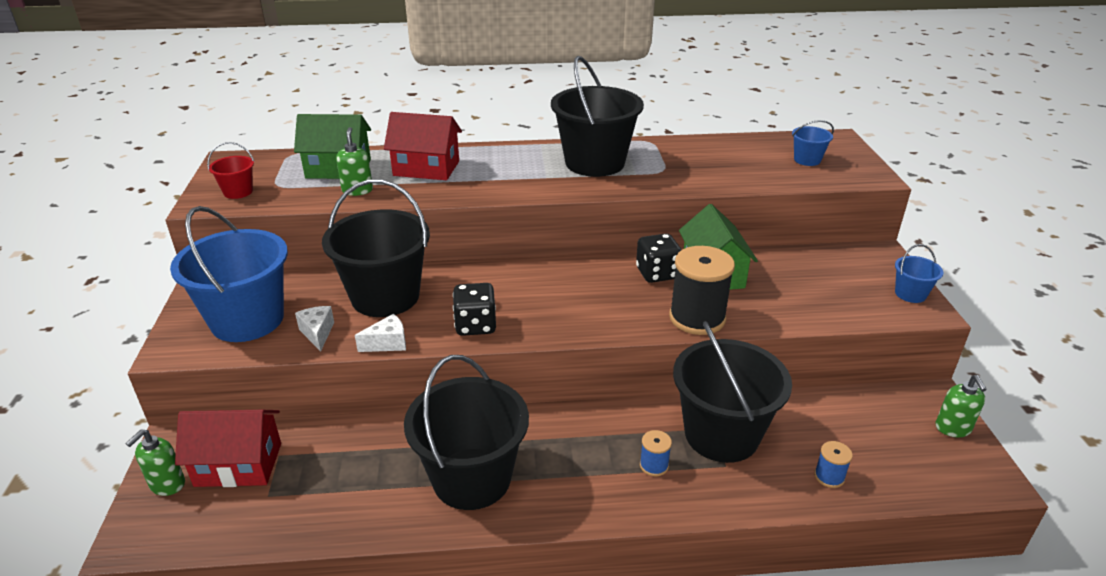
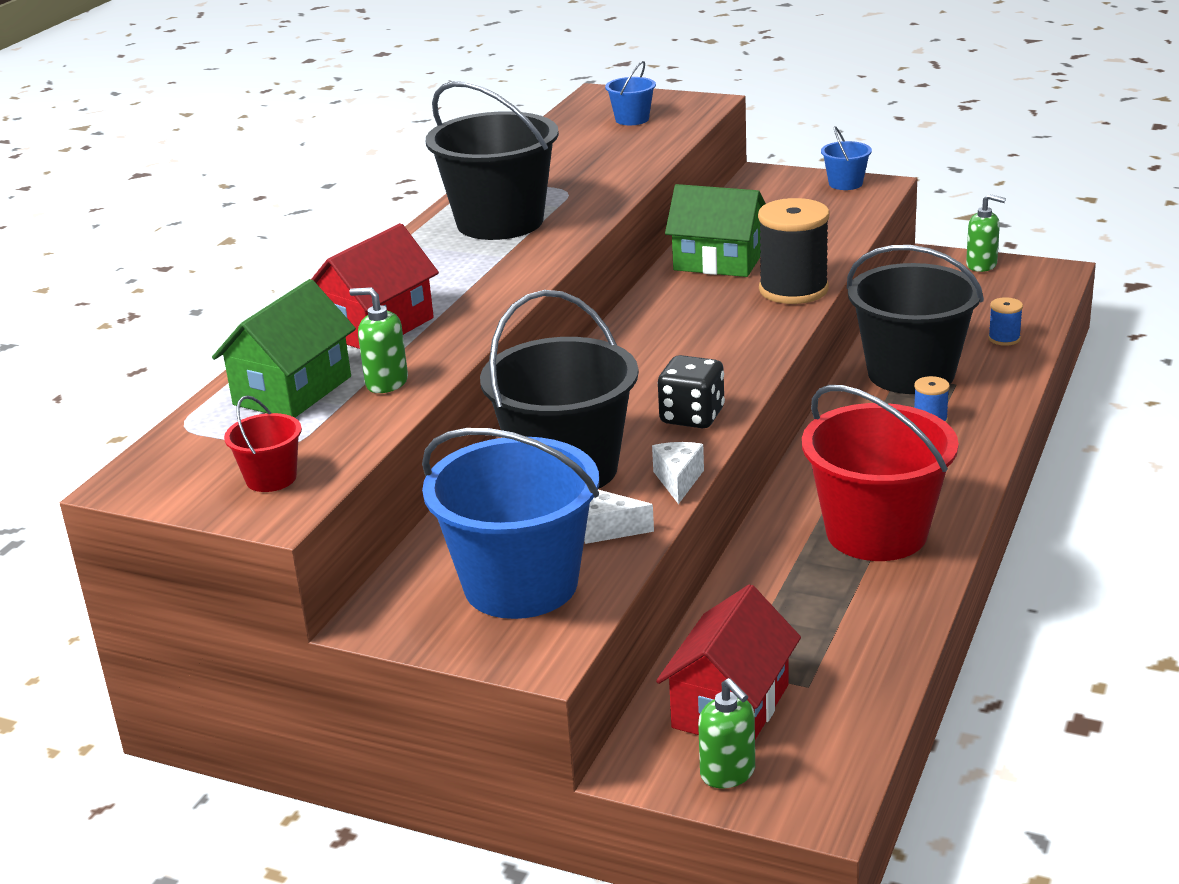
camera: 60 degrees left, 5 degrees down
(472, 478) = (876, 533): black bucket -> red bucket
(657, 273) = (688, 290): black dice -> none

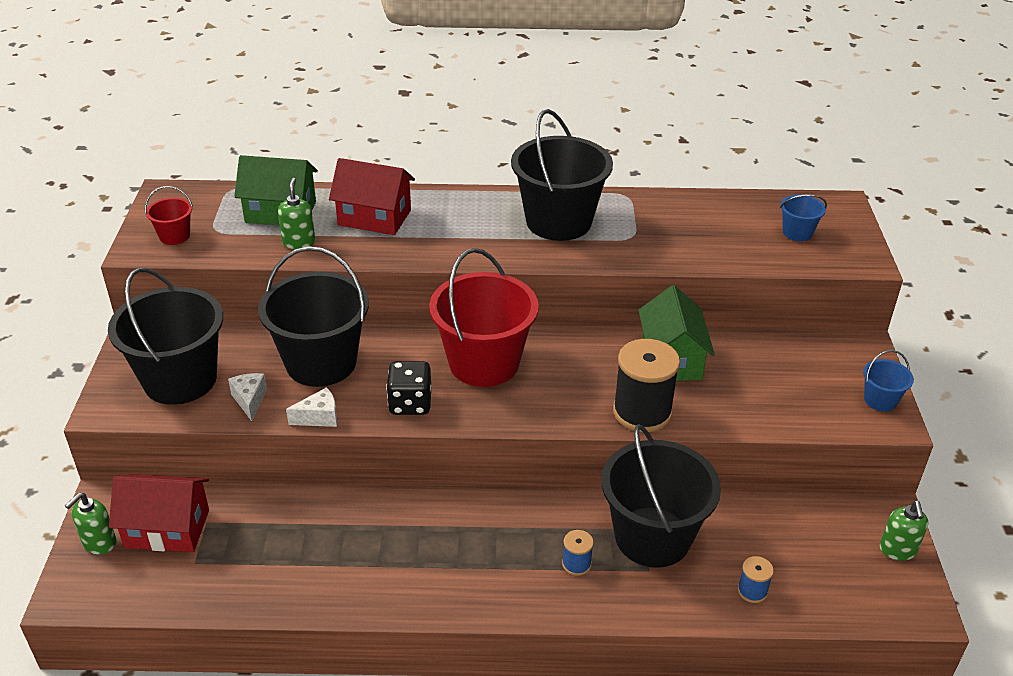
camera: 65 degrees right, 10 degrees up
(521, 585) = (180, 380): blue bucket -> black bucket
(876, 533) = (393, 562): red bucket -> red bucket (484, 363)

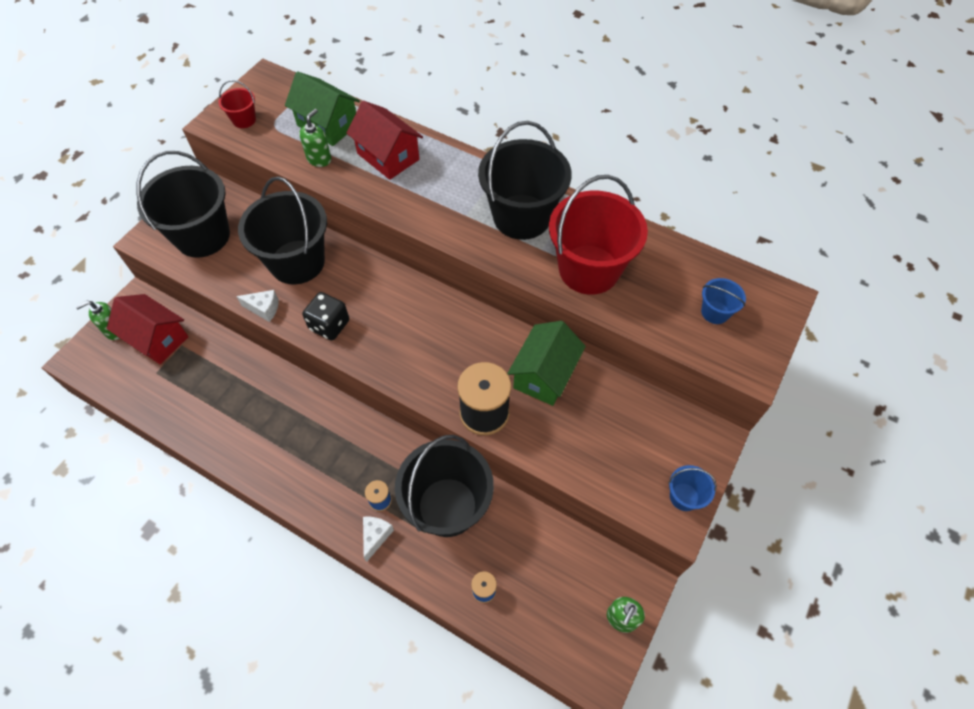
camera: 30 degrees right, 20 degrees up
(250, 400) = (232, 273): white cheese -> white cheese (375, 536)
(484, 363) = (404, 313): red bucket -> red bucket (589, 269)

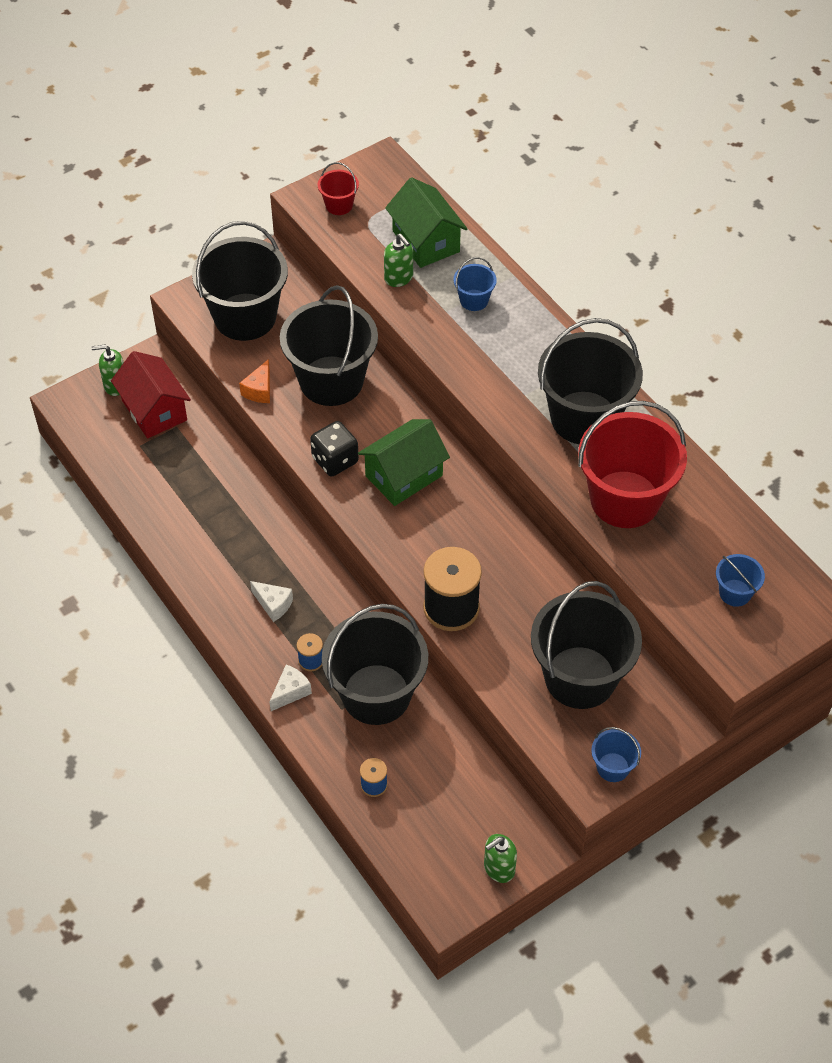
camera: 25 degrees right, 5 degrees down
(240, 291) = (259, 390): none -> orange cheese
(264, 309) = (276, 418): white cheese -> white cheese (273, 605)
(319, 159) = (399, 278): green soap dispenser -> green soap dispenser turned 90 degrees clockwise
(388, 156) = (474, 300): red house -> blue bucket
(544, 375) = (534, 595): green house -> green house (404, 476)
(616, 429) = (580, 677): none -> black bucket

